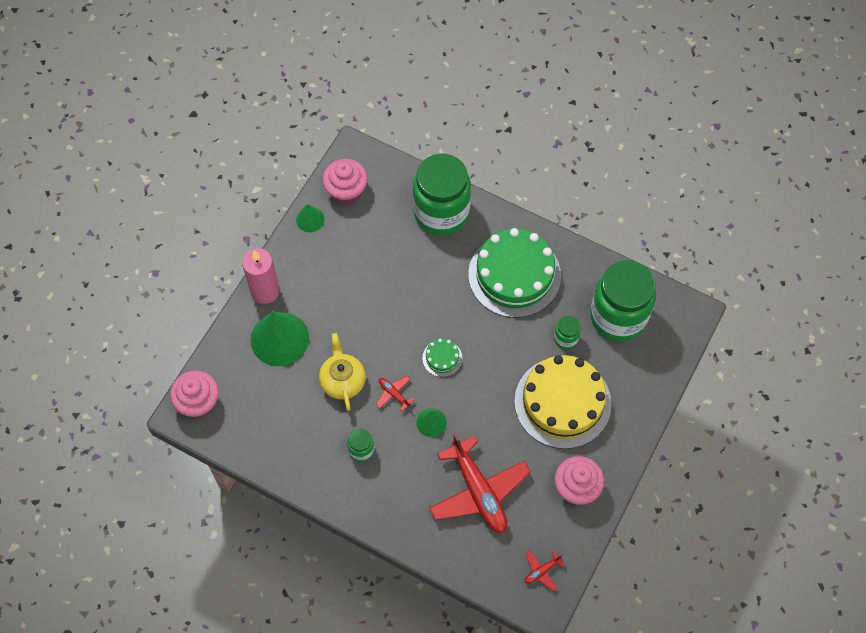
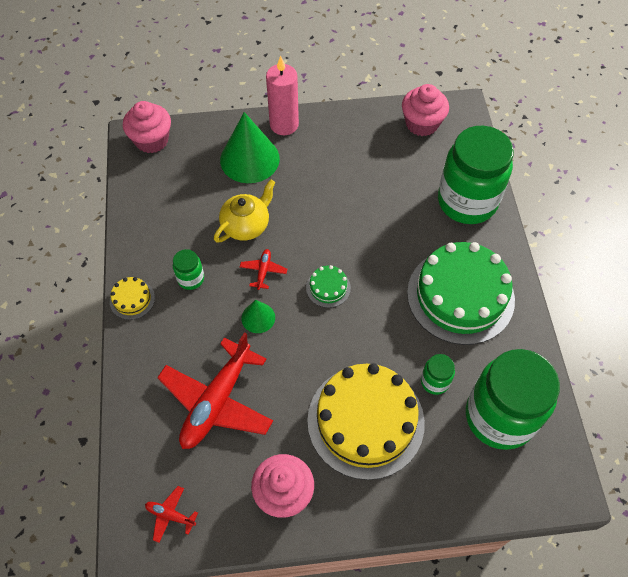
camera: 55 degrees right, 5 degrees down
(310, 219) = (374, 115): green cone -> none
(348, 503) = (132, 299): none -> yellow cake

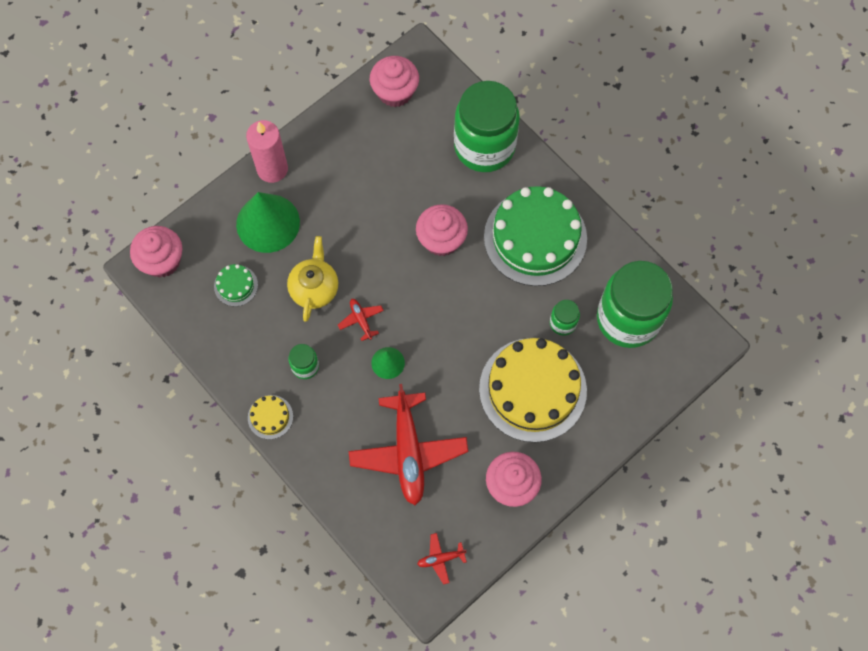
camera: 35 degrees left, 10 degrees up
(328, 288) = (425, 299): green cake -> green cake (236, 285)
(377, 250) = (441, 240): none -> pink cupcake

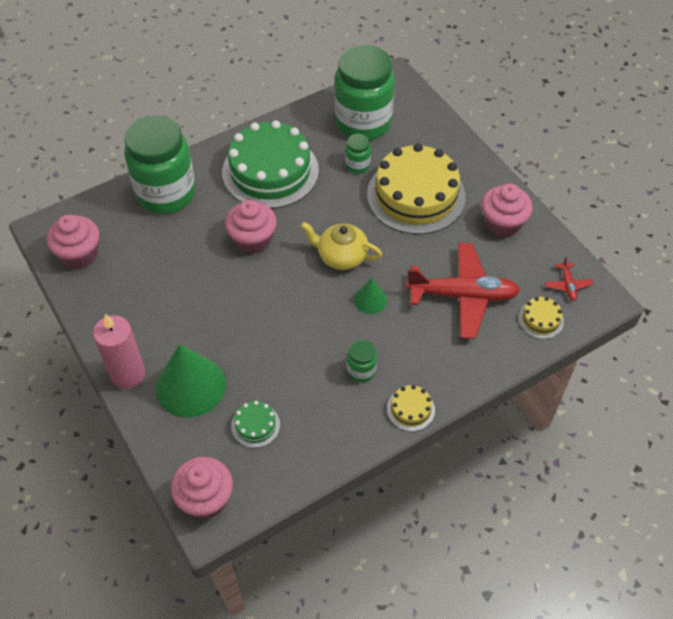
camera: 80 degrees left, 15 degrees down
(314, 288) = (276, 352): yellow teapot -> yellow teapot (341, 256)
(361, 320) = (321, 316): red plane -> none
(392, 532) = (540, 319): none -> yellow cake

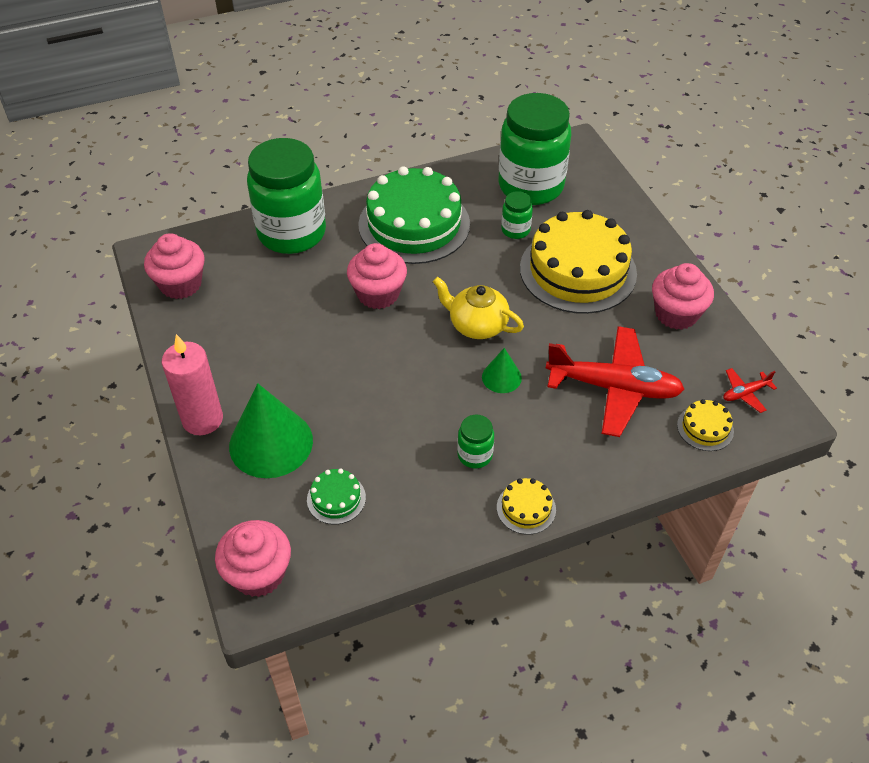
camera: 10 degrees right, 5 degrees down
(567, 285) = (745, 393): red plane -> red plane turned 60 degrees clockwise

